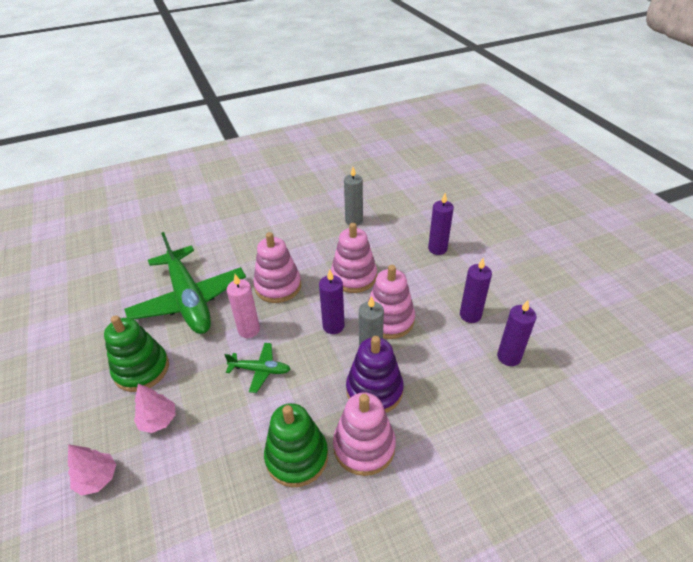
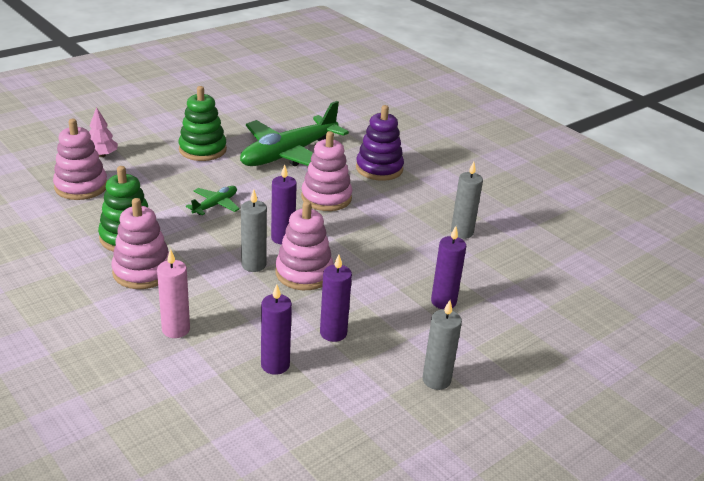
camera: 70 degrees right, 10 degrees down
(158, 420) = (154, 168): pink tree -> none
(249, 330) = (261, 191): pink candle -> pink candle (176, 329)
(260, 370) = (215, 205): green plane -> green plane turned 135 degrees counterclockwise
(354, 277) = (361, 243): pink stacking toy -> pink stacking toy (81, 187)
(374, 390) = (206, 272): purple stacking toy -> purple stacking toy (379, 169)
(522, 271) = (436, 380): none -> grey candle

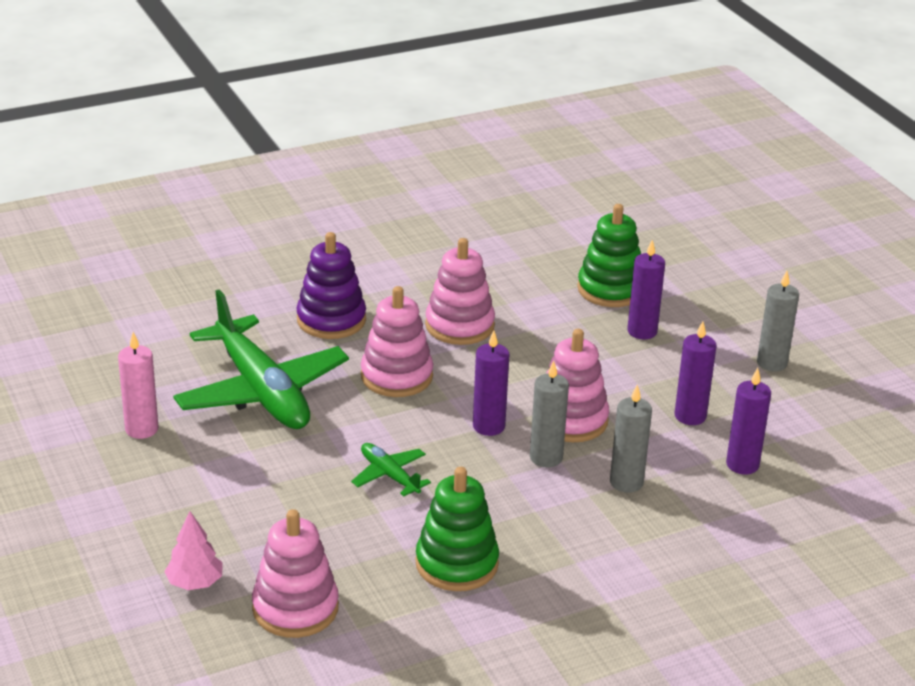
camera: 75 degrees left, 0 degrees up
(142, 271) = (545, 554): pink stacking toy -> pink stacking toy (459, 326)
(176, 329) = (672, 533): pink candle -> pink candle (141, 429)
(202, 150) = (215, 473): green stacking toy -> green stacking toy (610, 289)
(462, 232) = (505, 289): grey candle -> grey candle (626, 482)

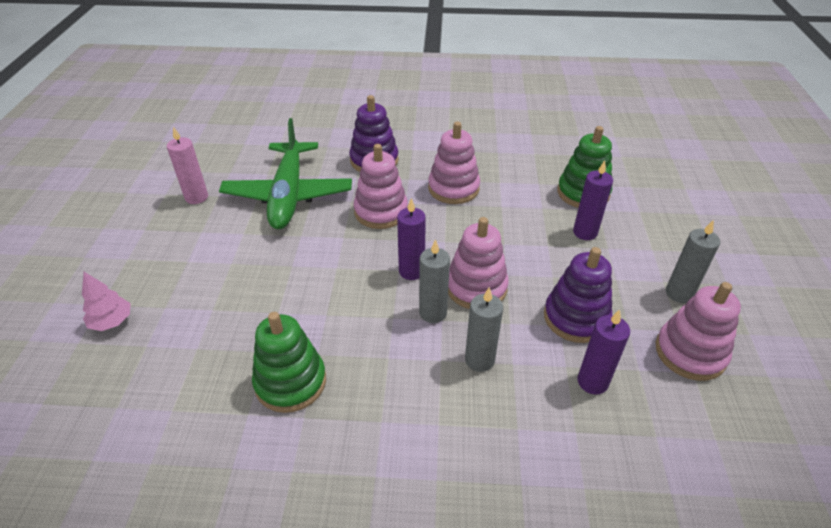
camera: 30 degrees right, 10 degrees up
(295, 608) = (149, 372): pink stacking toy -> pink stacking toy (690, 353)
(389, 475) = (310, 285): green plane -> none
(690, 416) = (576, 318): purple candle -> purple stacking toy

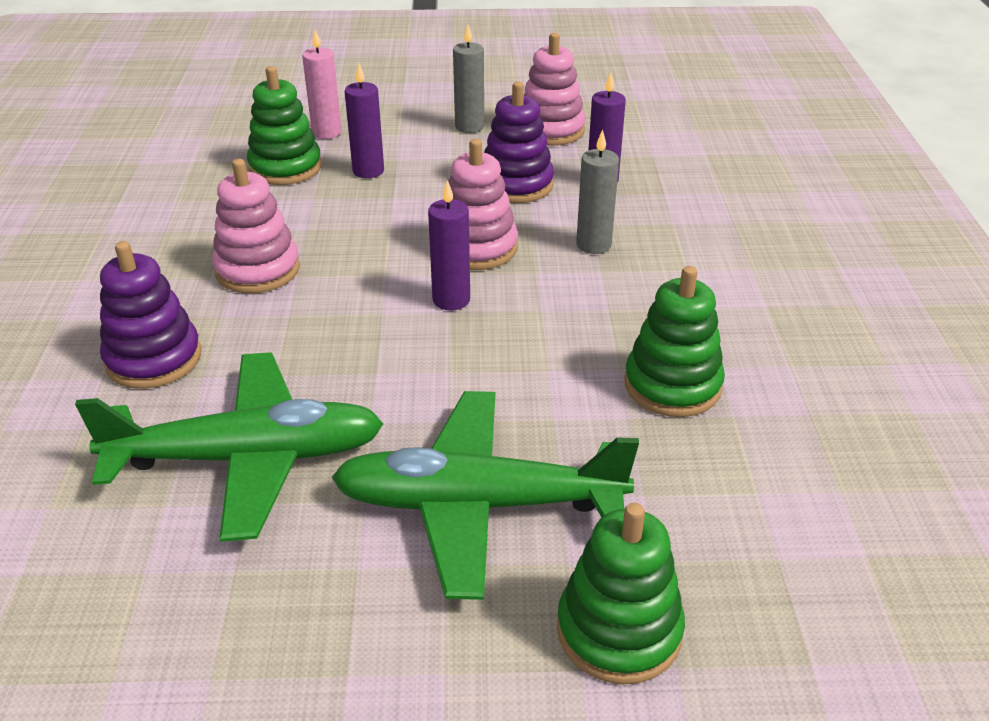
camera: 95 degrees left, 5 degrees down
(112, 322) = (619, 630): pink tree -> green stacking toy
(196, 197) = (236, 608): pink candle -> pink candle (327, 132)
(221, 274) = (478, 504): none -> green plane
(381, 212) = (311, 338): pink stacking toy -> none
(433, 313) = (527, 279): grey candle -> none

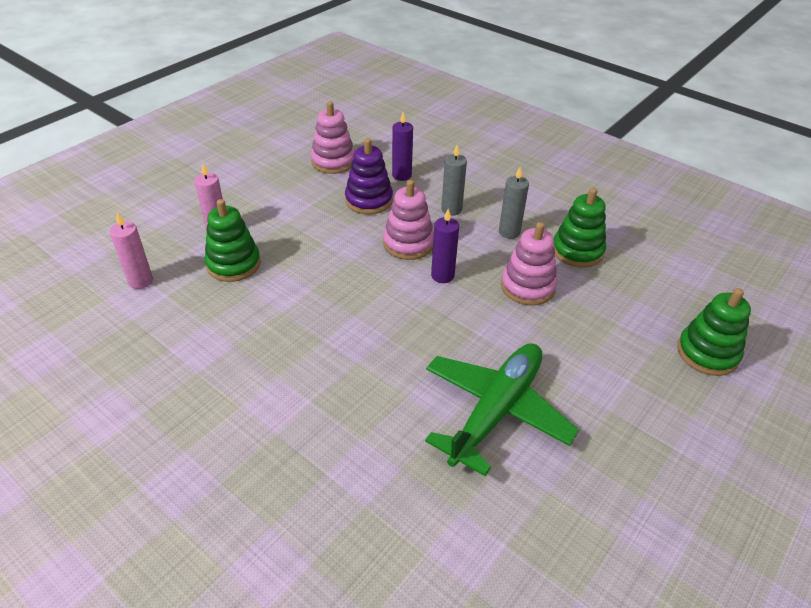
camera: 50 degrees left, 5 degrees up
(153, 359) = (368, 409): purple stacking toy -> none
(197, 138) = (141, 281): none -> pink candle
(258, 270) = (329, 327): pink stacking toy -> pink stacking toy (527, 287)
(368, 171) = (283, 238): purple candle -> none
(469, 127) = (290, 182): grey candle -> grey candle (509, 232)
(478, 504) = (601, 350): green plane -> none

